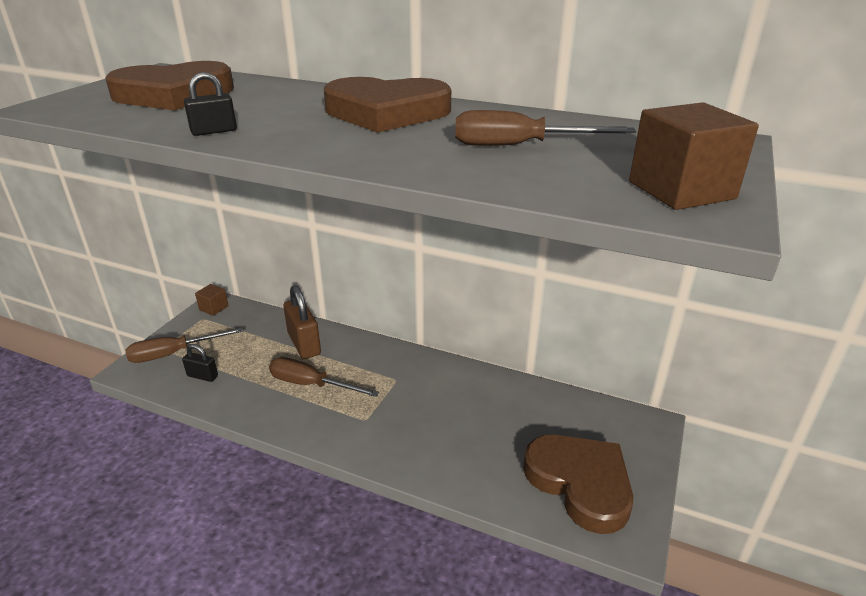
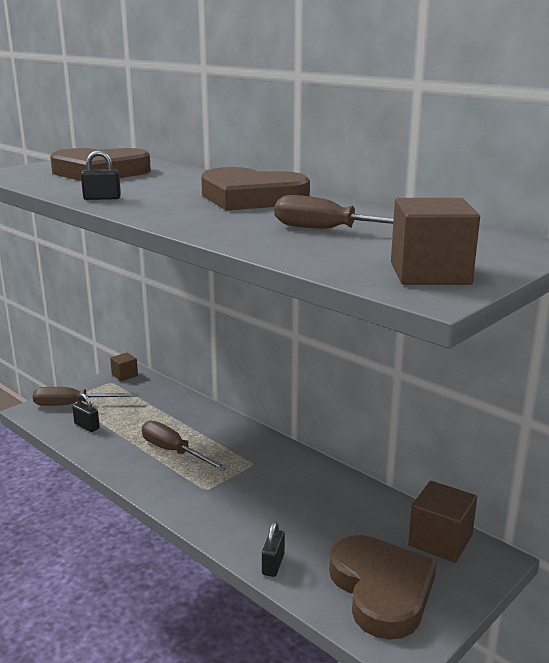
camera: 20 degrees right, 10 degrees down
(304, 344) = (186, 418): brown padlock -> none
(472, 485) = (273, 564): none -> black padlock
(601, 418) = (440, 540): none -> brown cube

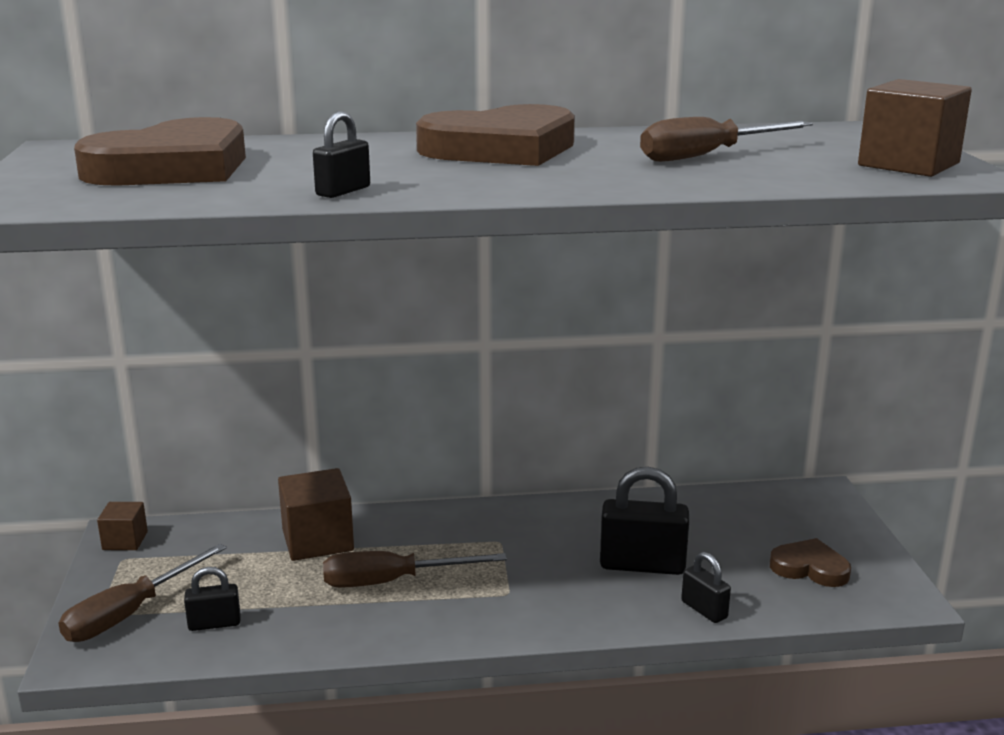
camera: 50 degrees left, 0 degrees up
(292, 520) = (642, 565): none -> black padlock
(381, 590) = (810, 568): brown heart -> brown heart, size x0.52
(440, 540) = (770, 504): brown cube -> brown cube (317, 540)

